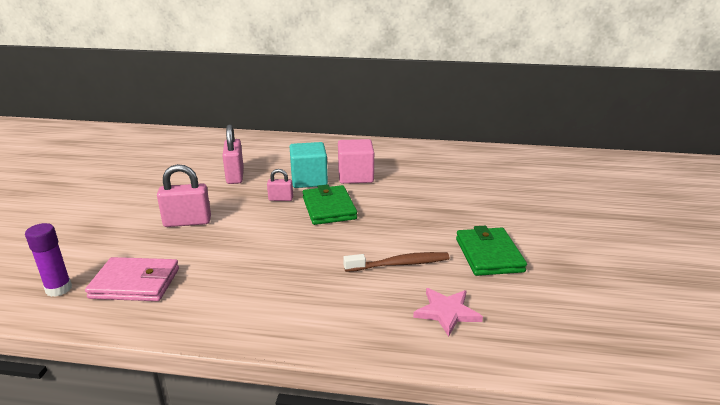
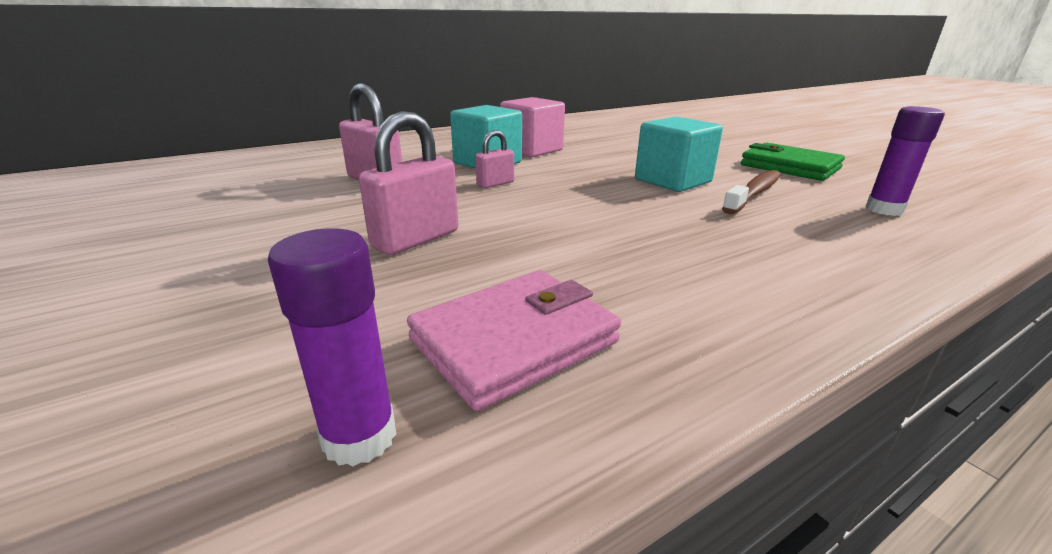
camera: 40 degrees left, 0 degrees up
(329, 208) = (572, 176): green wallet -> none
(376, 234) = (672, 181): none -> turquoise cube
(447, 312) = (884, 210): pink star -> purple glue stick

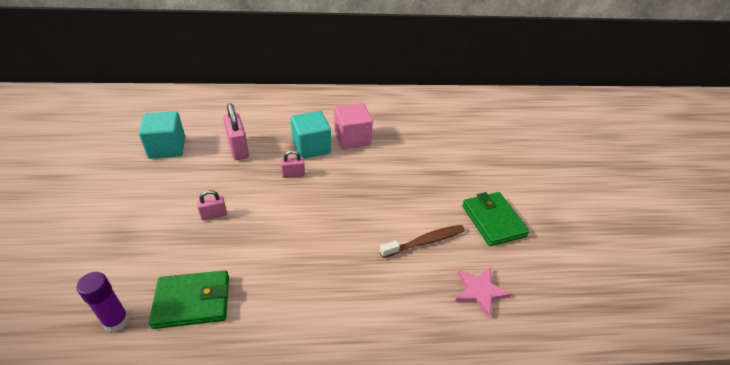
camera: 25 degrees right, 15 degrees up
(416, 239) = (214, 215): pink padlock -> pink padlock, size x0.57
(514, 341) = (192, 301): pink wallet -> green wallet
(672, 181) = (394, 209): turquoise cube -> turquoise cube (167, 147)
(884, 210) = (479, 291): purple glue stick -> pink star

